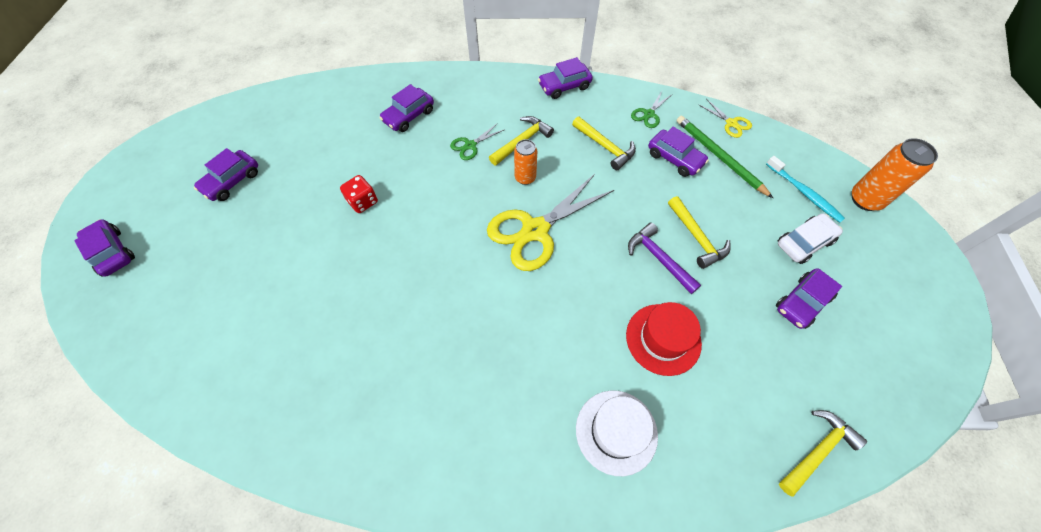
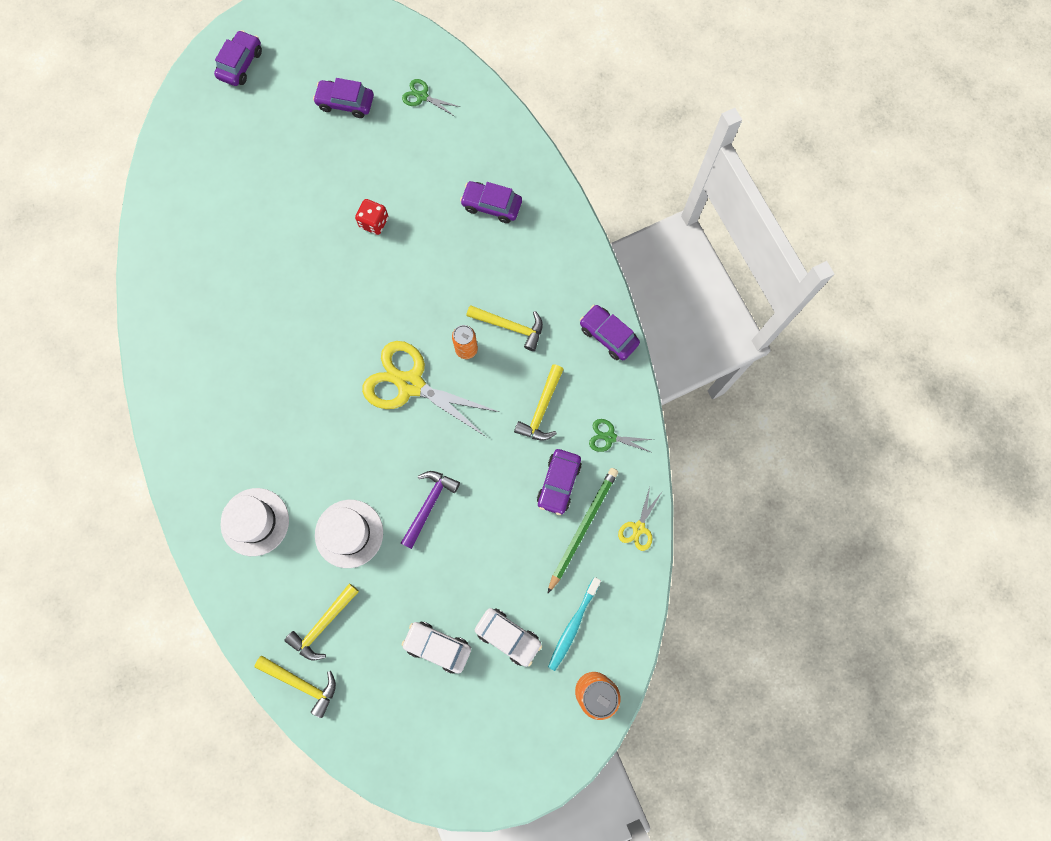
camera: 65 degrees right, 15 degrees up
(470, 145) = (482, 281): green scissors -> green scissors (422, 96)
(663, 339) = (349, 533): red hat -> white hat
(696, 237) = (468, 532): yellow hammer -> yellow hammer (323, 625)
(802, 302) = (437, 647): purple car -> white car

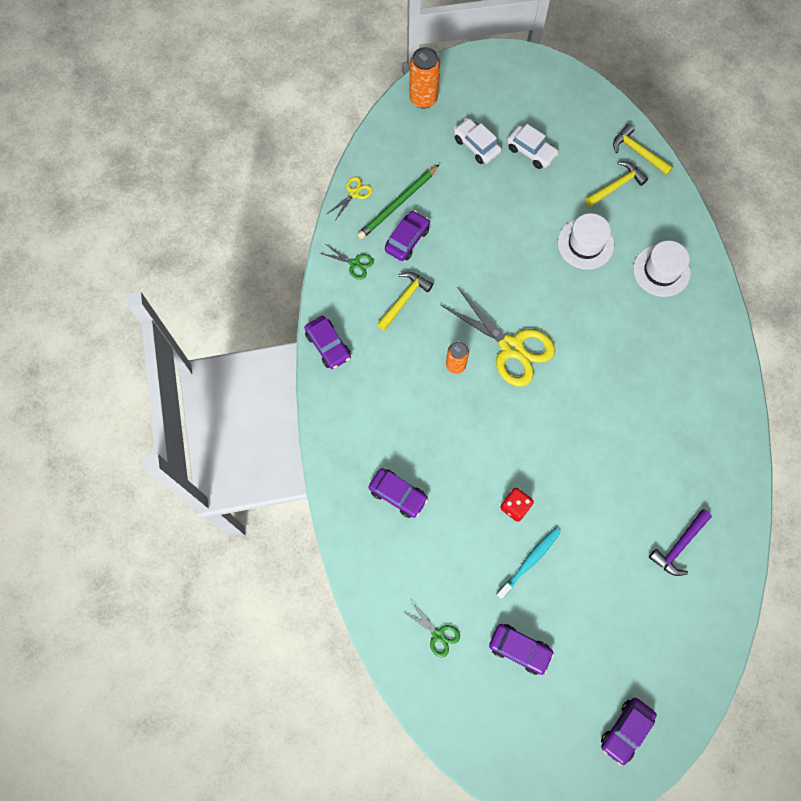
camera: 165 degrees left, 5 degrees down
(429, 505) = (516, 249): purple hammer -> purple hammer (679, 545)
(510, 326) = (412, 375): yellow hammer -> none
(573, 625) = (425, 141): turquoise toothbrush -> turquoise toothbrush (529, 562)

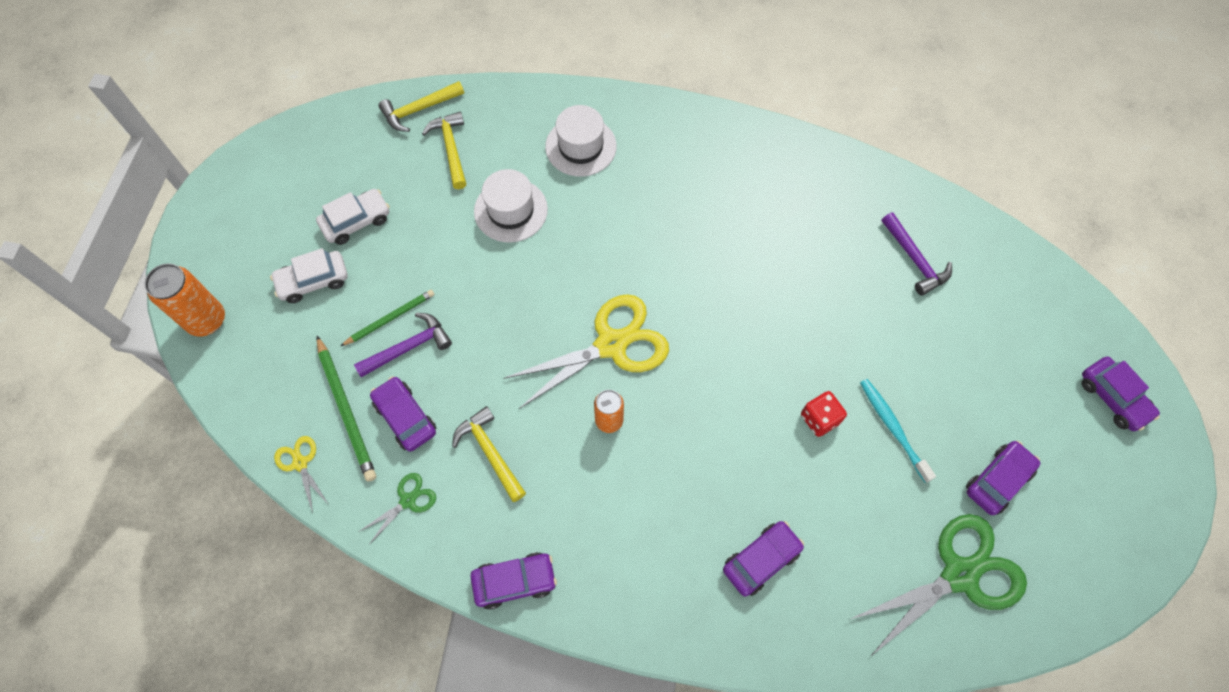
camera: 70 degrees left, 5 degrees down
(438, 635) = (959, 575): green scissors -> green scissors, size x2.17
(455, 222) = (408, 347): none -> purple hammer
(470, 202) = (390, 318): none -> green pencil

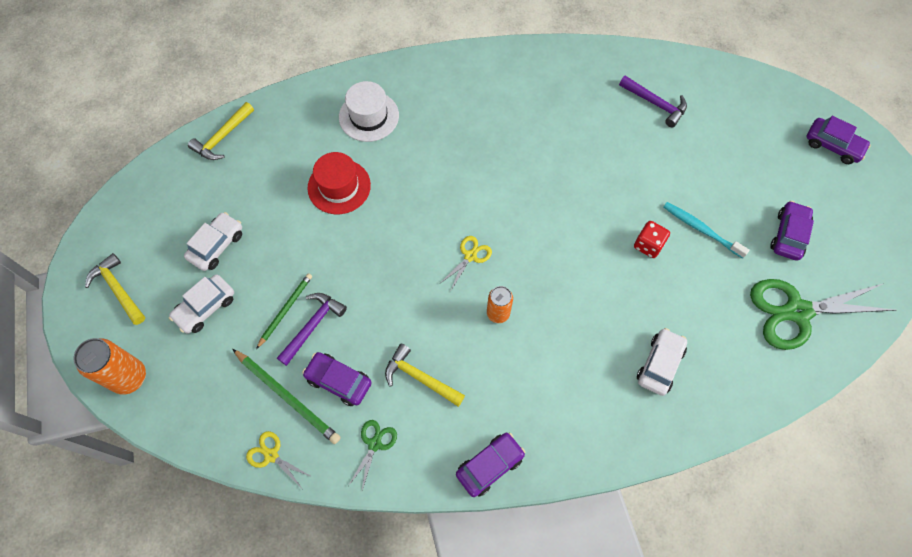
camera: 25 degrees left, 0 degrees up
(451, 149) = (265, 158): yellow hammer -> yellow hammer (118, 289)
(511, 210) = (339, 186): white hat -> red hat
(611, 344) = (470, 256): yellow scissors -> yellow scissors, size x0.46
(761, 560) = (659, 364): purple car -> white car
(959, 575) = (797, 311): green scissors -> green scissors turned 135 degrees counterclockwise

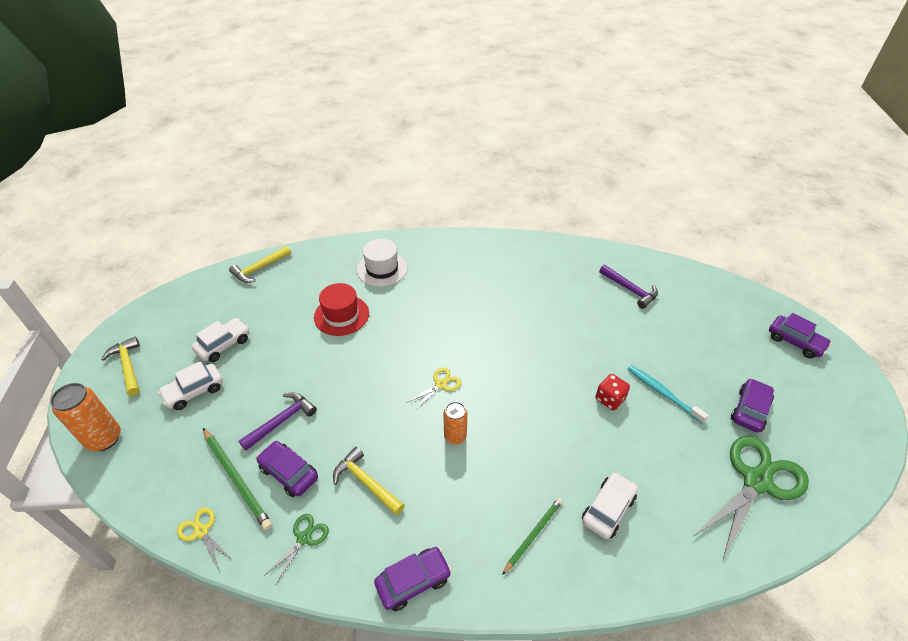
camera: 10 degrees right, 20 degrees down
(285, 310) = (262, 404): green pencil -> green pencil (533, 534)
(797, 311) = (757, 481): green scissors -> green scissors turned 135 degrees clockwise

